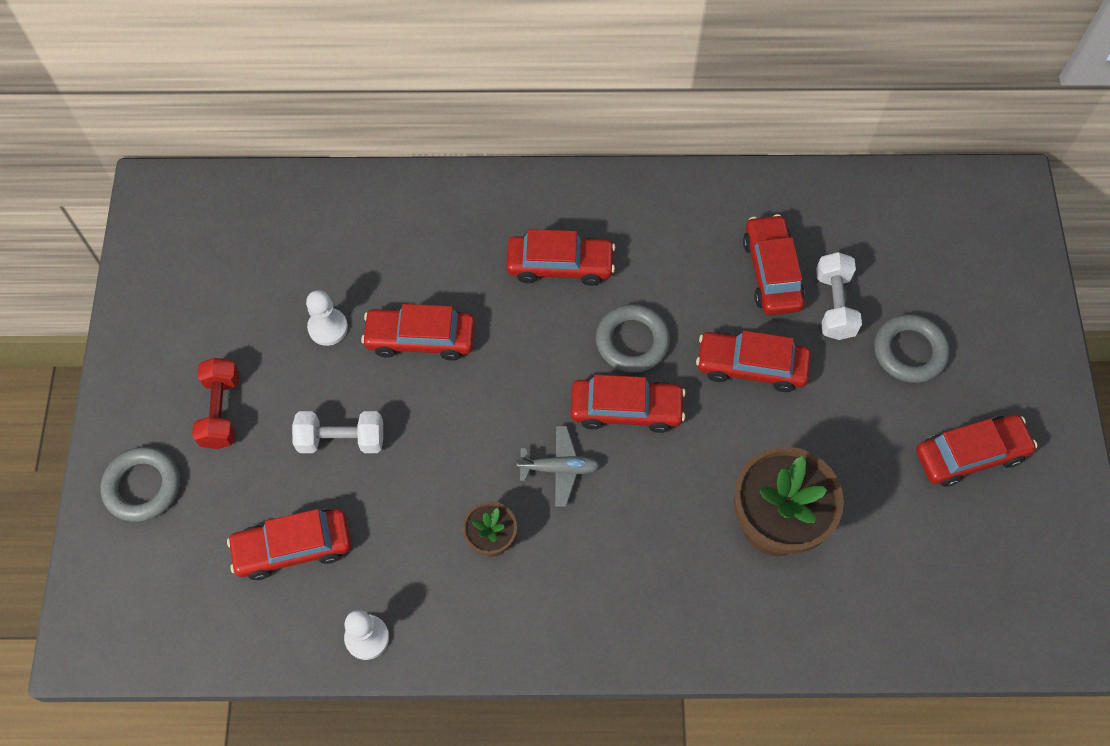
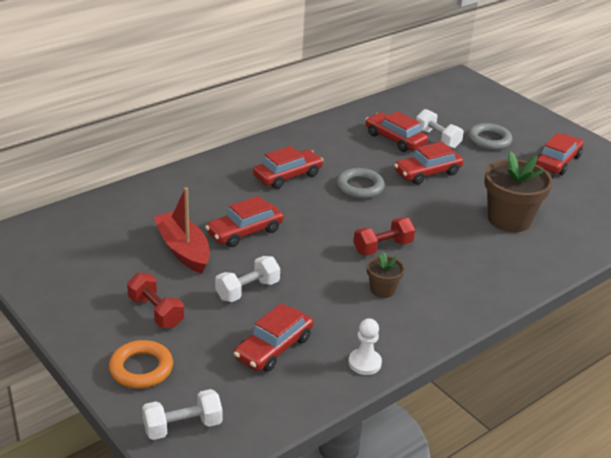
camera: 40 degrees left, 30 degrees down
(118, 595) = (183, 426): none -> white dumbbell
(142, 486) = (141, 368): grey ring -> orange ring
(328, 327) = (183, 250): white pawn -> red boat
(559, 468) = (382, 247): grey plane -> red dumbbell
(626, 409) = (388, 212): red car -> none

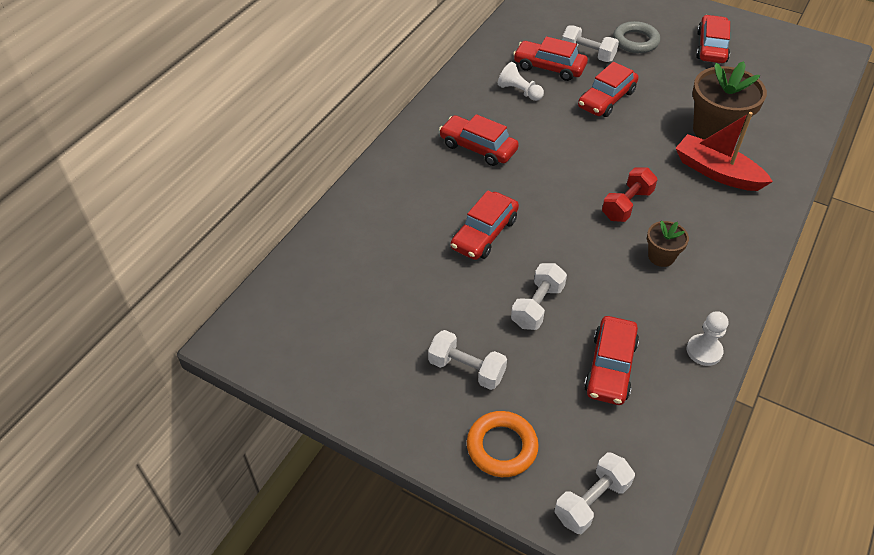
camera: 20 degrees left, 15 degrees up
(156, 312) = (466, 369): red dumbbell -> white dumbbell
(183, 250) = (439, 279): red boat -> red boat (717, 172)
(288, 176) = (478, 147): red car -> red car turned 90 degrees counterclockwise
(355, 149) = (519, 91): none -> white pawn
(359, 187) = (556, 138): grey ring -> none

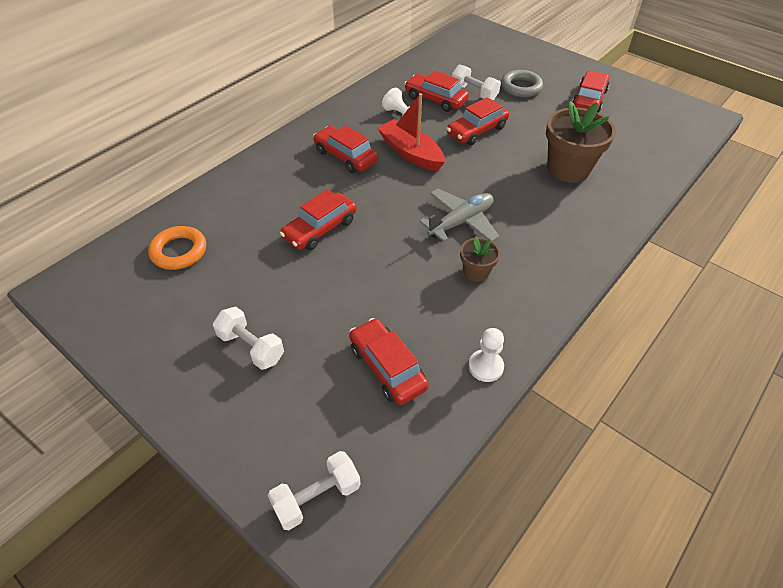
camera: 10 degrees right, 0 degrees up
(502, 447) = (252, 426): orange ring -> orange ring (179, 251)
(537, 306) = (341, 299): white dumbbell -> none
(610, 367) = (387, 367): red car -> red car turned 120 degrees clockwise
(627, 205) = (461, 222): red dumbbell -> grey plane
(717, 172) = (557, 205): red boat -> red boat (411, 153)

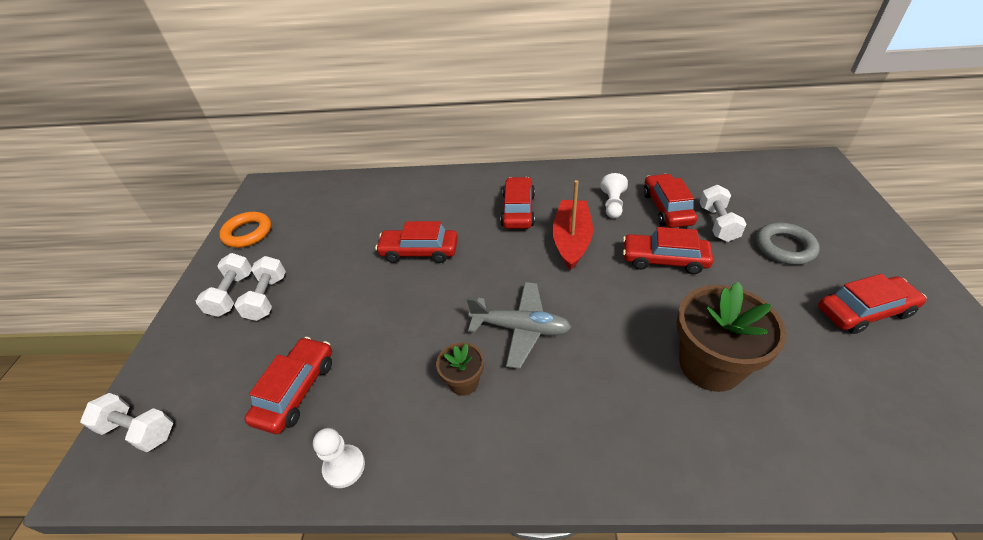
camera: 55 degrees right, 5 degrees down
(179, 251) = (332, 206): orange ring -> orange ring (247, 233)
(212, 372) = (232, 294): none -> white dumbbell

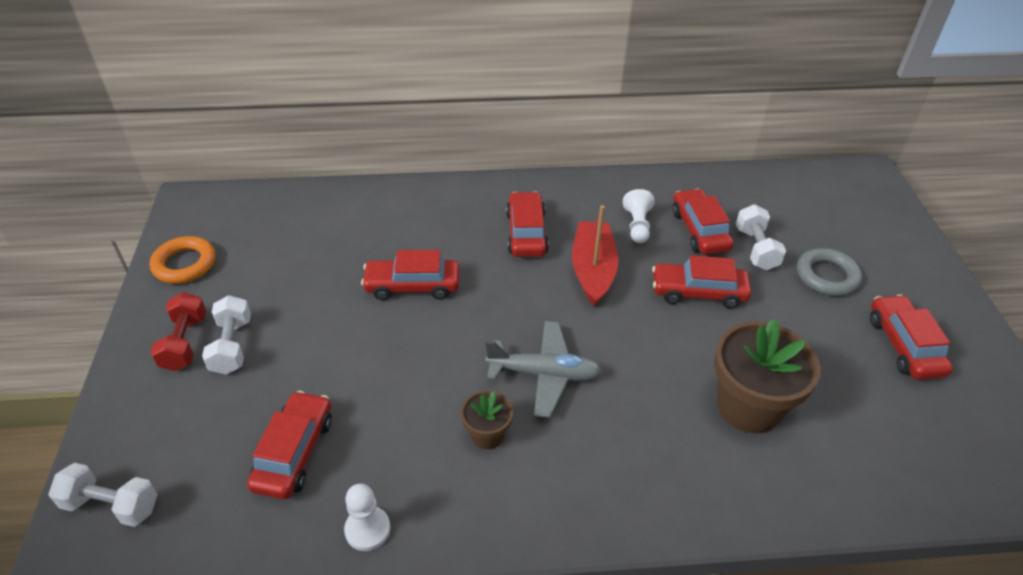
camera: 10 degrees left, 0 degrees up
(232, 294) = (185, 343): white dumbbell -> red dumbbell
(864, 311) = (904, 345): red car -> red car turned 75 degrees counterclockwise

